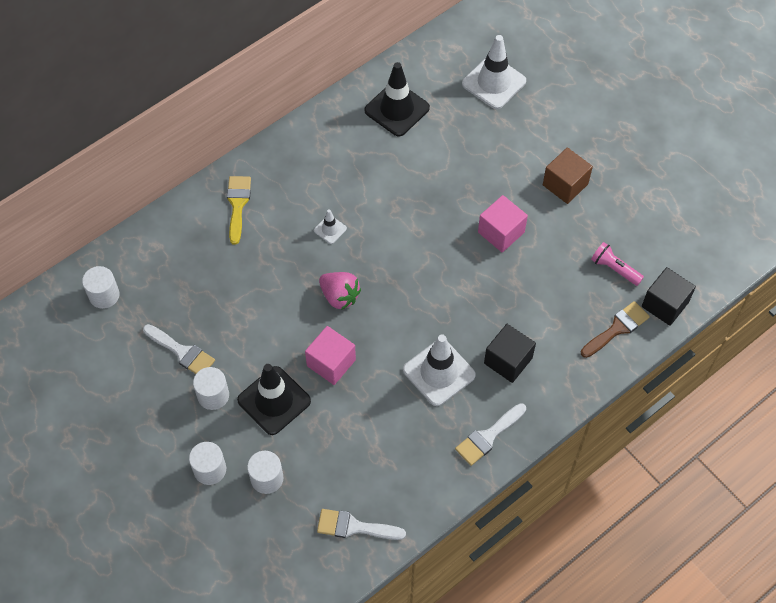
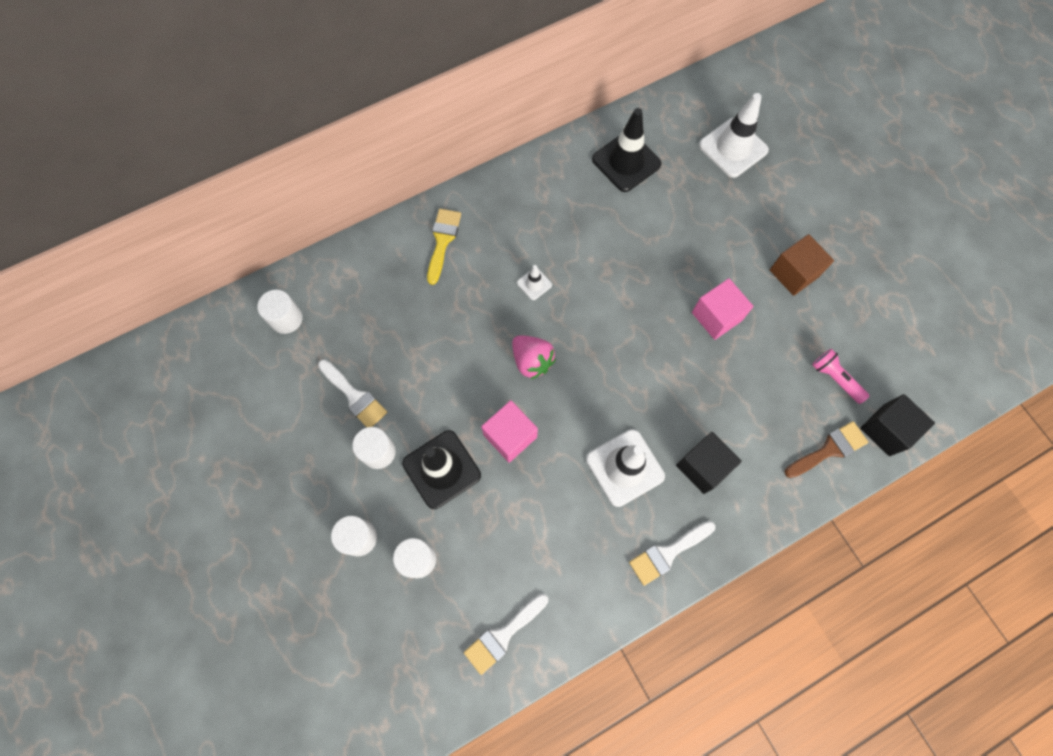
camera: 10 degrees right, 10 degrees up
(354, 527) = (503, 635): white brush -> white brush turned 60 degrees counterclockwise

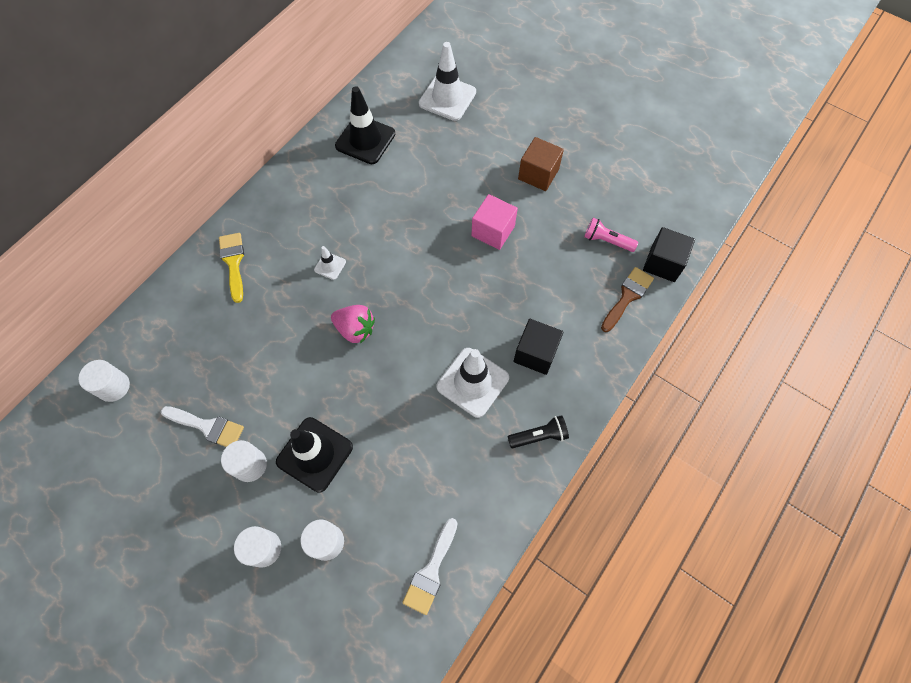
camera: 25 degrees left, 5 degrees down
(510, 436) = (363, 399): pink cube -> none
(667, 553) = (539, 436): white brush -> black flashlight

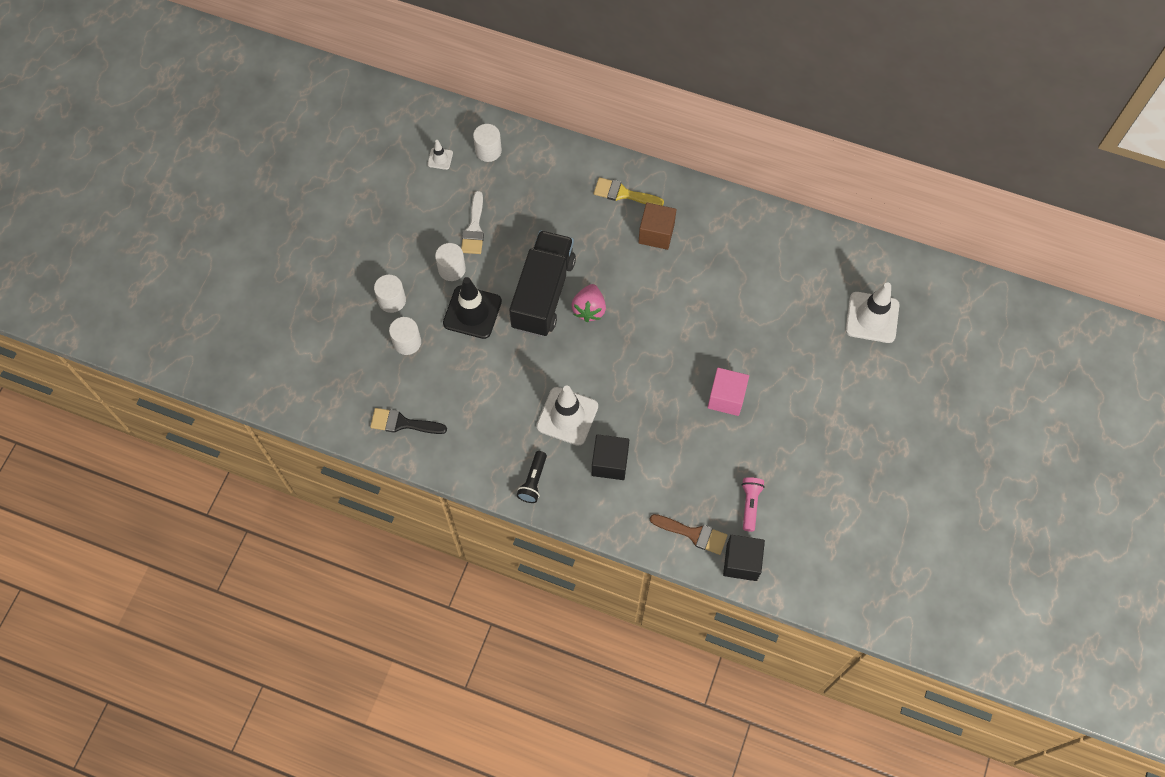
camera: 75 degrees right, 0 degrees up
(233, 262) = (623, 194): yellow brush -> yellow brush turned 135 degrees counterclockwise
(320, 371) = (543, 293): none -> black truck
(330, 266) = (644, 270): white traffic cone -> white traffic cone (440, 158)
(365, 140) = (791, 258): black traffic cone -> none
(431, 571) = (403, 423): white brush -> black brush
(538, 174) = (807, 425): brown cube -> brown cube (656, 233)
(539, 436) = (533, 481): black flashlight -> black flashlight turned 45 degrees clockwise

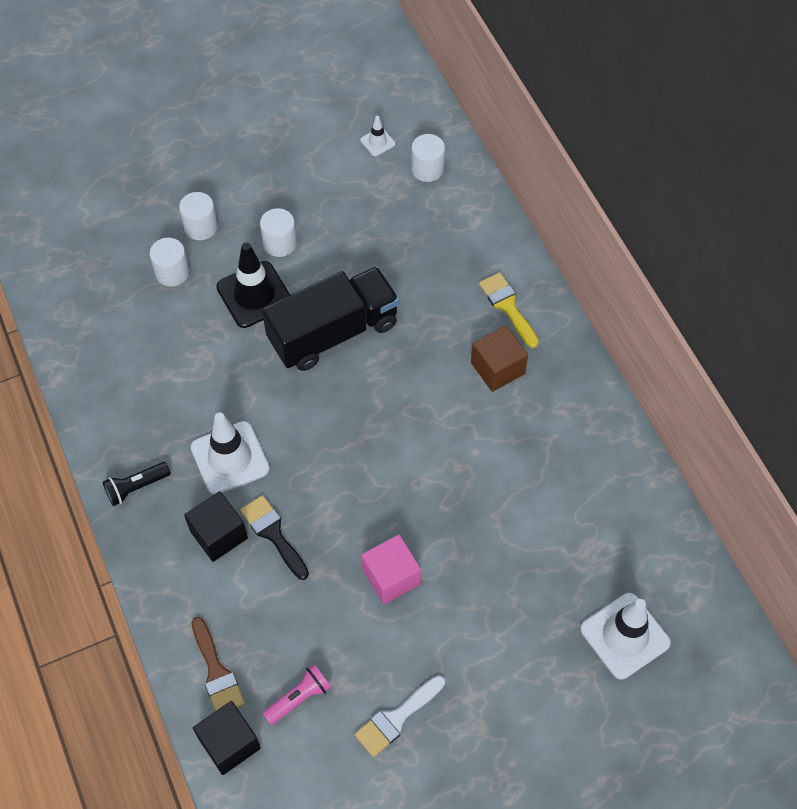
camera: 45 degrees right, 5 degrees down
(403, 423) = (90, 336): black brush -> black brush (273, 533)
(474, 228) = (338, 225): white brush -> white brush (396, 718)
(589, 309) = (358, 382): pink strawberry -> none

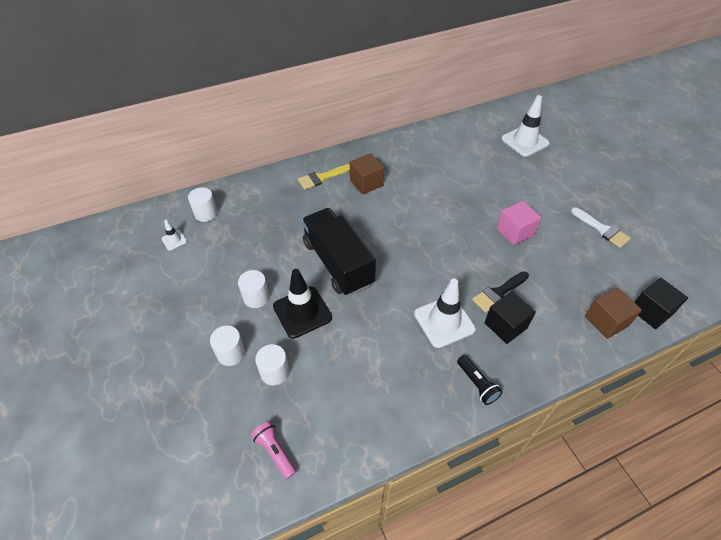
camera: 90 degrees left, 10 degrees down
(217, 672) = (606, 321): brown brush -> brown cube
(299, 698) = (607, 275): pink flashlight -> pink flashlight (275, 452)

